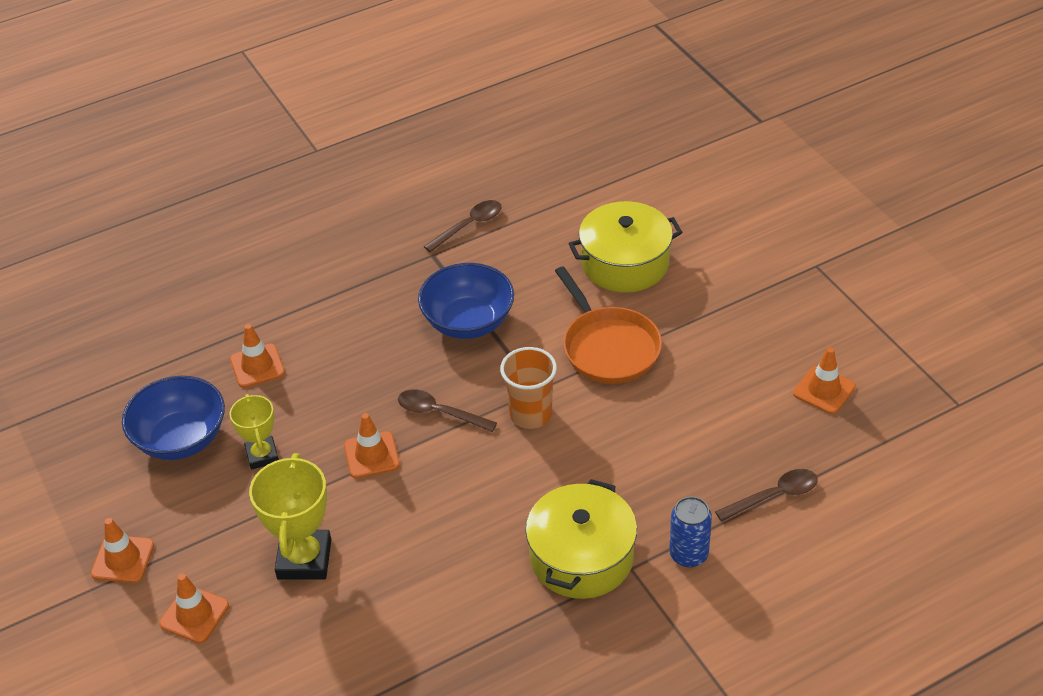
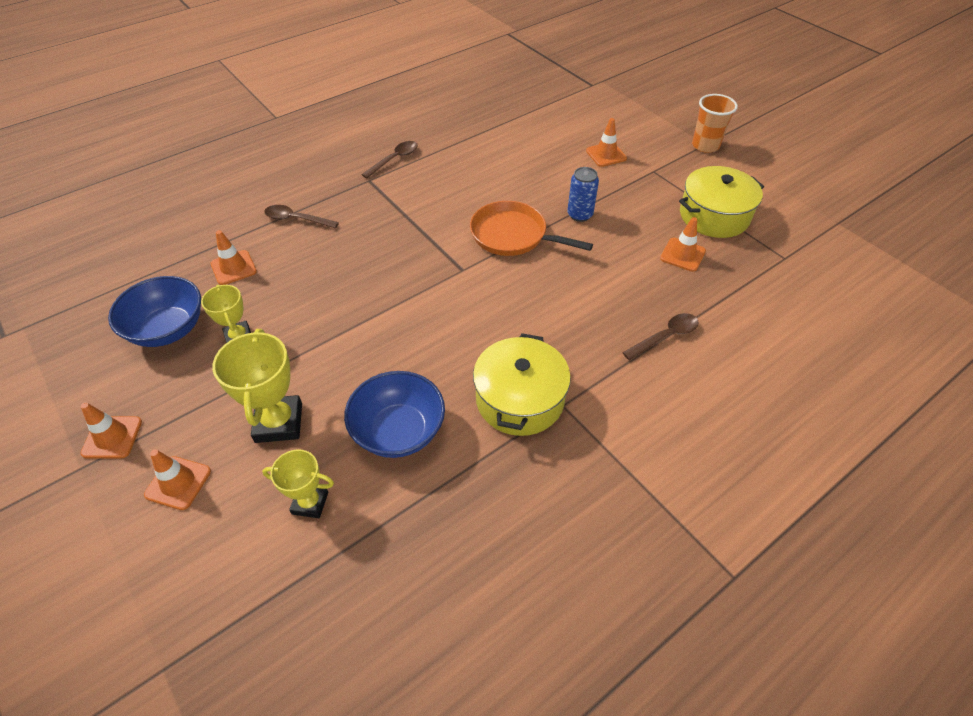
camera: 10 degrees left, 5 degrees up
(334, 649) = (310, 503): none -> yellow trophy
(371, 455) = (332, 330): orange traffic cone -> orange traffic cone (606, 155)
(439, 413) = (386, 293): brown spoon -> brown spoon (296, 219)
(468, 322) = (401, 224): blue bowl -> blue bowl (398, 431)
(530, 414) = (460, 288): orange cup -> orange cup (705, 145)
(608, 347) = (513, 235): orange pan -> orange pan turned 150 degrees clockwise
(625, 263) = (514, 177): yellow pot -> yellow pot (714, 216)
(688, 554) = (608, 389): blue can -> blue can (580, 215)

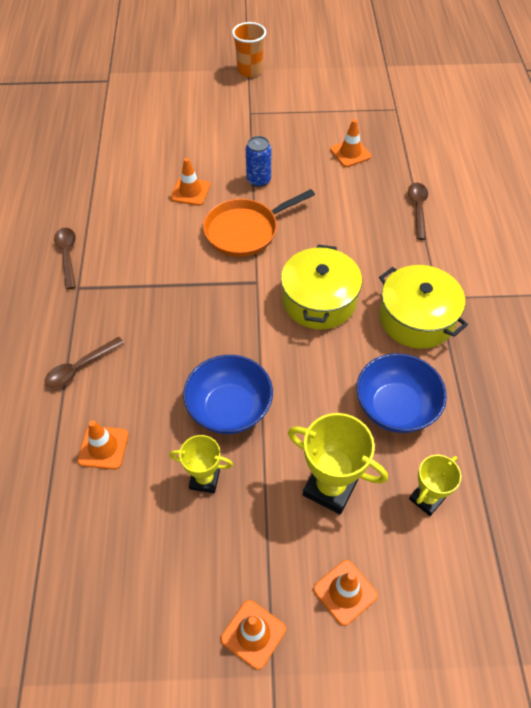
camera: 55 degrees left, 5 degrees up
(168, 329) = (144, 537): blue bowl -> blue bowl (229, 408)
(606, 155) = (204, 125): orange traffic cone -> orange traffic cone (190, 191)
(714, 216) = (326, 114): yellow pot -> yellow pot (319, 300)

